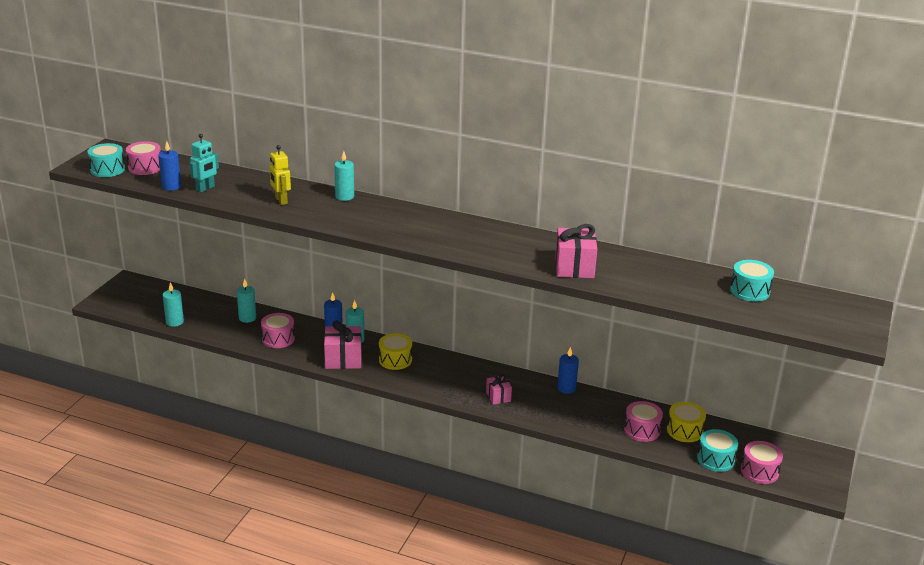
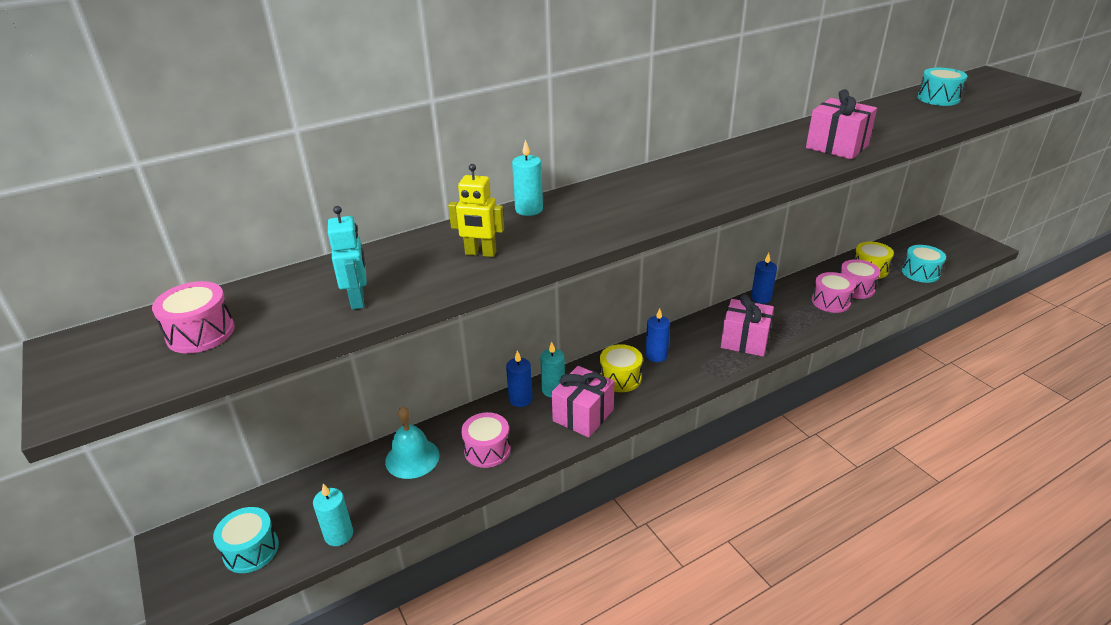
camera: 50 degrees left, 5 degrees up
(107, 169) = (141, 374): turquoise drum -> turquoise drum (251, 550)
(171, 186) = (305, 328): blue candle -> blue candle (656, 355)
(247, 318) = (412, 458): turquoise candle -> turquoise bell
(498, 397) = (745, 341): pink gift -> pink gift, size x1.74
(759, 471) = (948, 261): pink drum -> pink drum (830, 302)

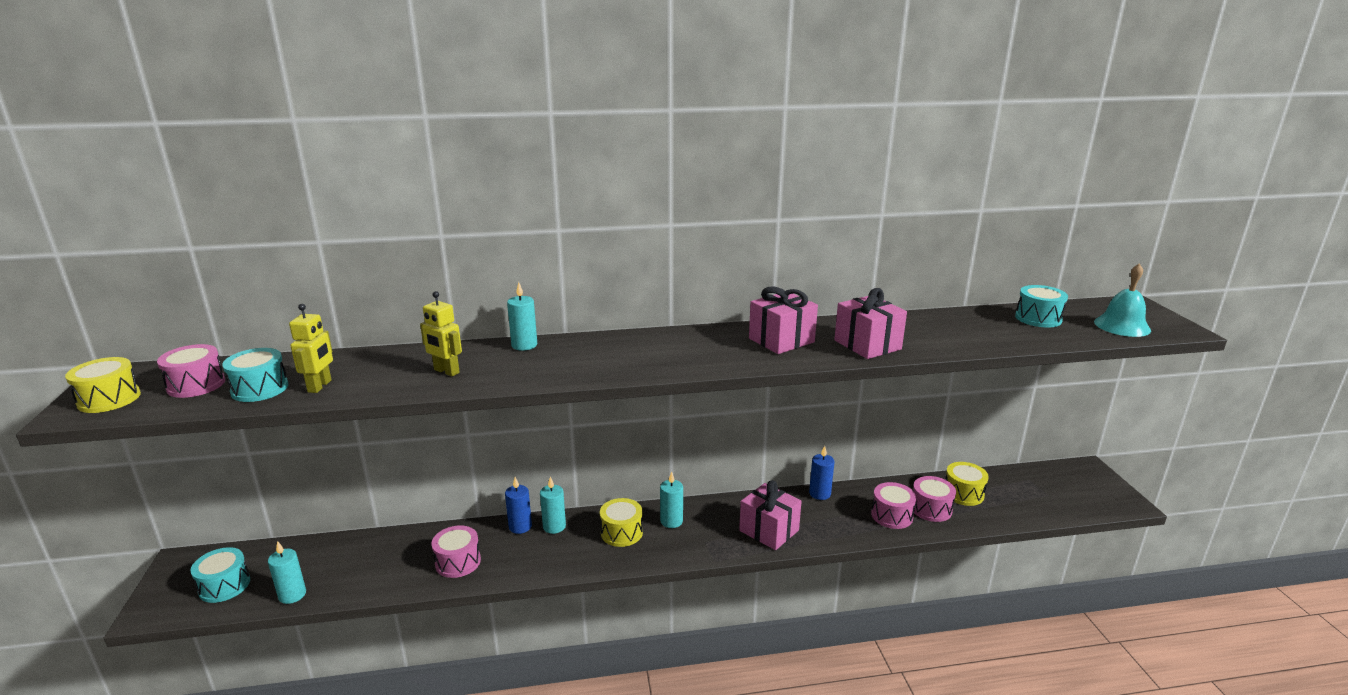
camera: 20 degrees right, 10 degrees down
(103, 376) = (109, 399): none -> yellow drum
(358, 300) = (320, 386): turquoise robot -> yellow robot
(412, 458) = (395, 550): turquoise bell -> turquoise bell (1122, 326)
(583, 415) = (561, 556): pink gift -> pink gift (781, 340)
(656, 355) = (671, 521): blue candle -> turquoise candle
(920, 273) = (1020, 511): turquoise drum -> turquoise drum (260, 389)

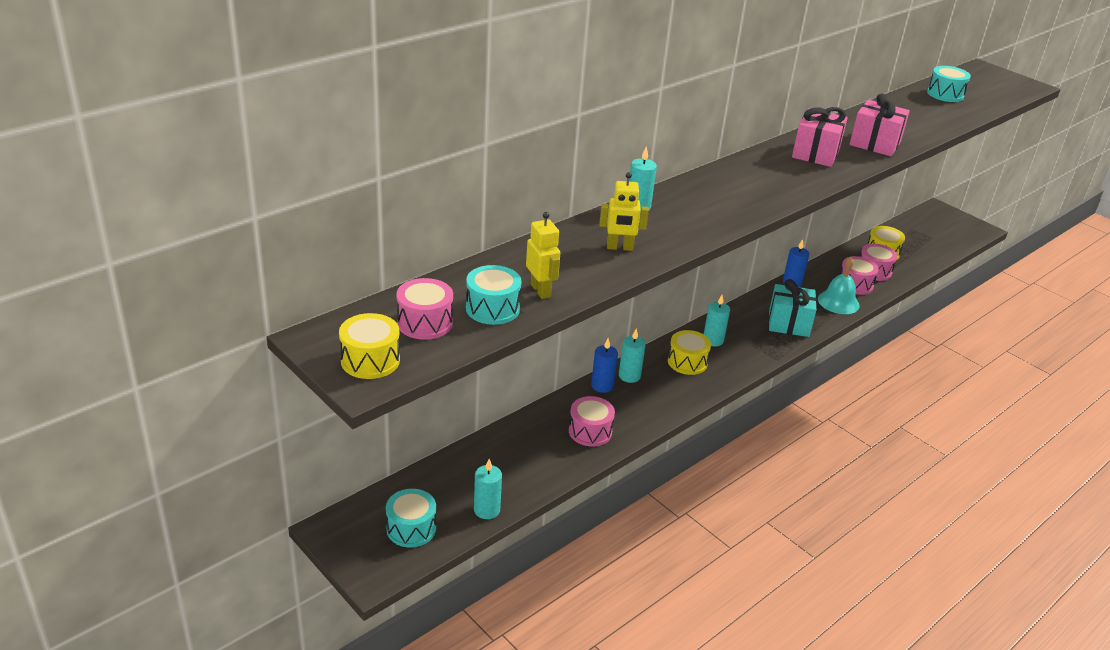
camera: 35 degrees left, 10 degrees up
(769, 530) = (788, 323): pink gift -> turquoise gift
(1122, 326) = (997, 90): turquoise bell -> turquoise bell (838, 302)

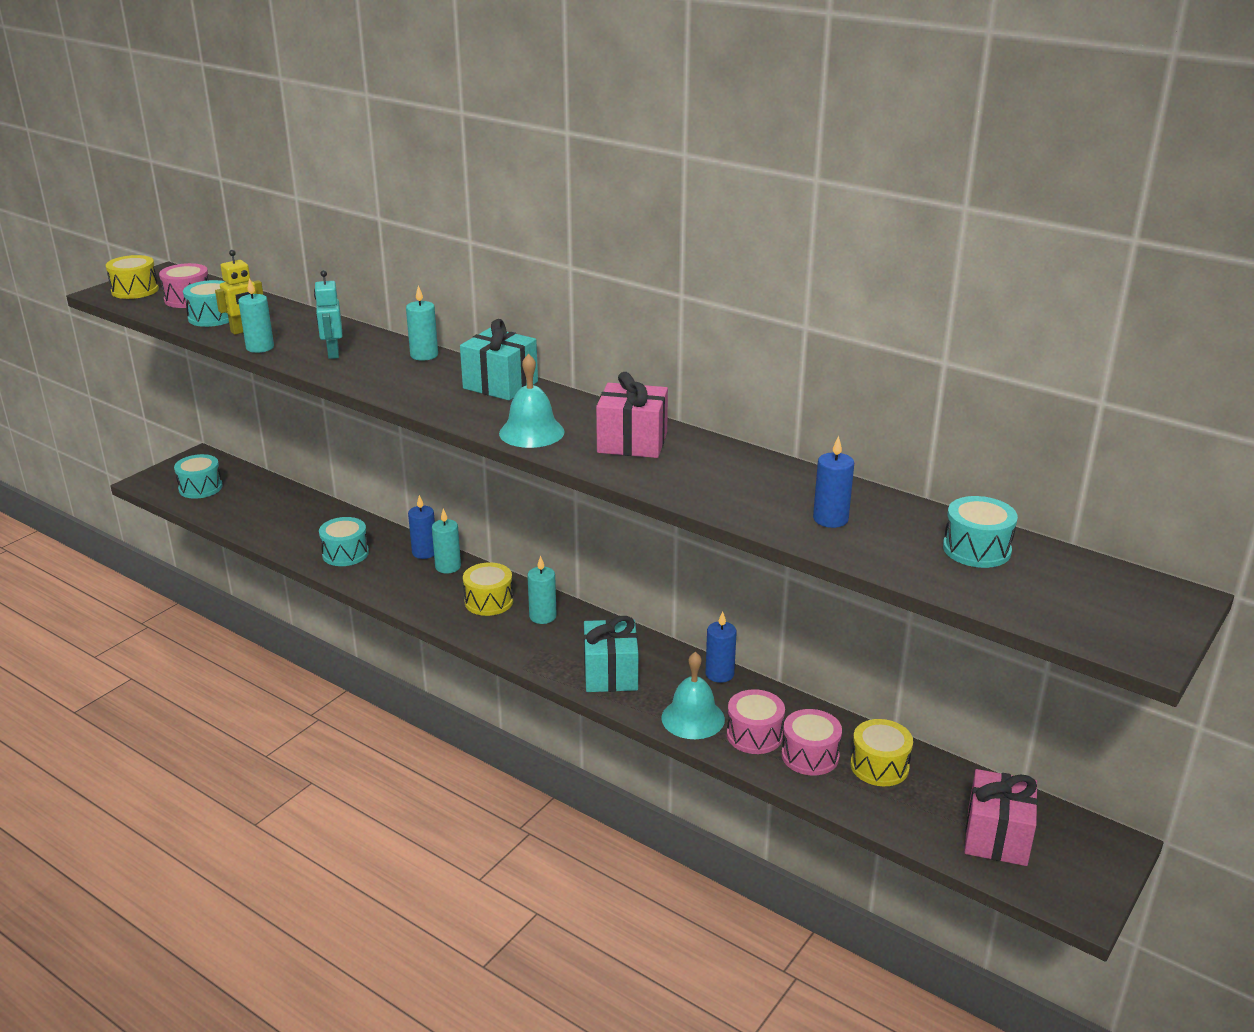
camera: 80 degrees right, 5 degrees down
(486, 510) = (225, 516): turquoise candle -> turquoise candle (260, 347)
(590, 431) = (345, 553): pink drum -> turquoise drum
(620, 247) = (333, 353): yellow robot -> turquoise robot
(709, 183) = (500, 385): none -> turquoise gift
(796, 183) = (531, 432): none -> turquoise bell
(875, 143) = (701, 483): pink gift -> pink gift (997, 837)
(917, 119) = (830, 519): none -> blue candle

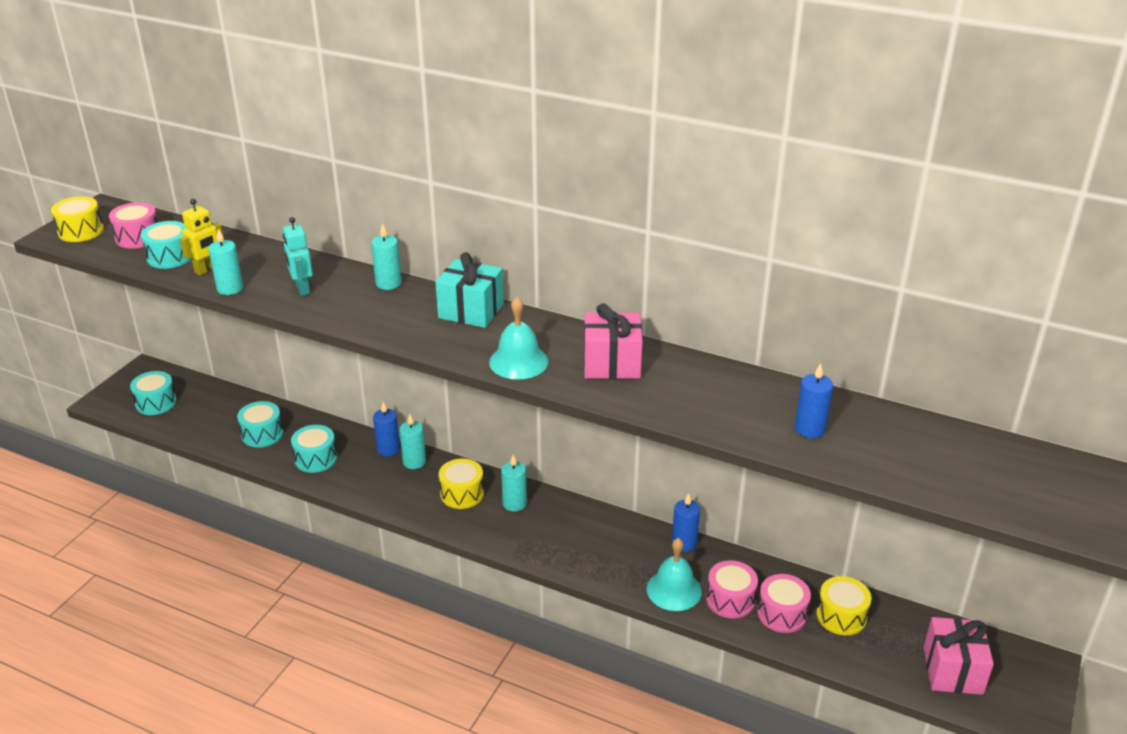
camera: 10 degrees left, 5 degrees up
(611, 674) = (591, 555): turquoise gift -> none
(976, 549) = (939, 447): turquoise drum -> turquoise drum (262, 434)

